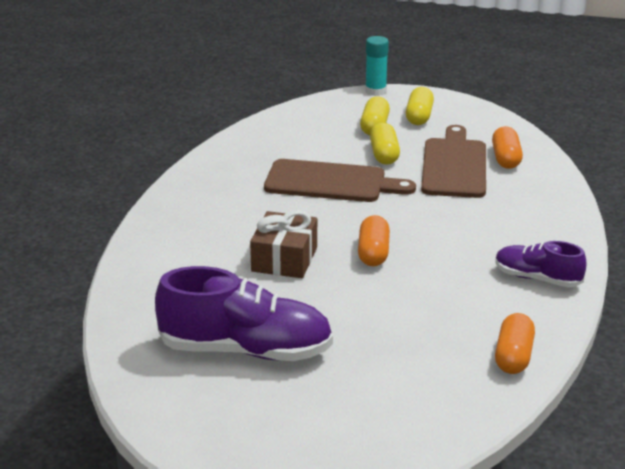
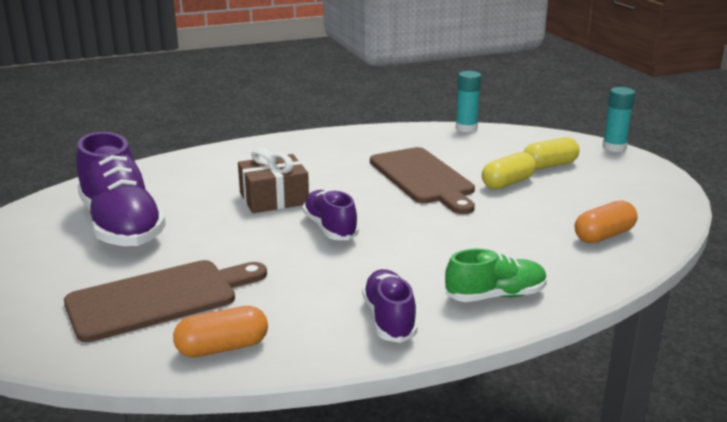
camera: 55 degrees right, 5 degrees down
(256, 126) = (466, 128): none -> turquoise glue stick
(373, 253) = (330, 228): orange capsule -> purple shoe
(419, 117) = (605, 176): yellow capsule -> none
(454, 165) = (543, 216): brown cutting board -> brown cutting board (159, 298)
(545, 229) = (495, 296): none -> green shoe

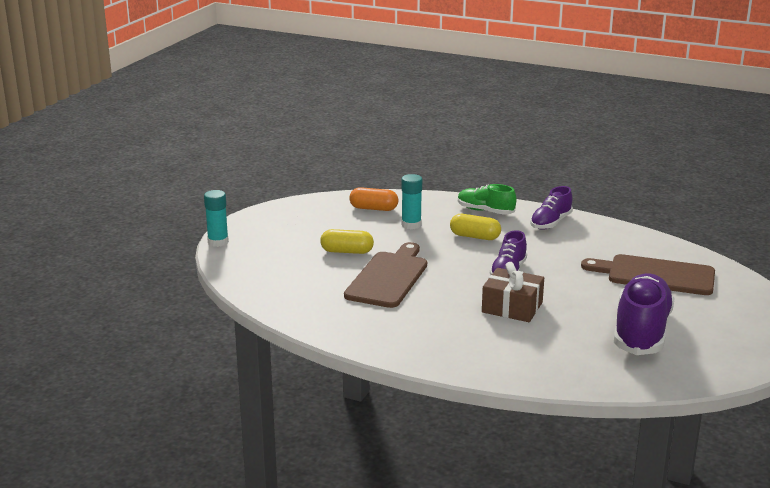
camera: 135 degrees left, 0 degrees up
(222, 348) = (643, 243): orange capsule -> none
(466, 128) = (260, 302): turquoise glue stick -> turquoise glue stick (411, 225)
(549, 165) = (292, 250): yellow capsule -> yellow capsule (475, 237)

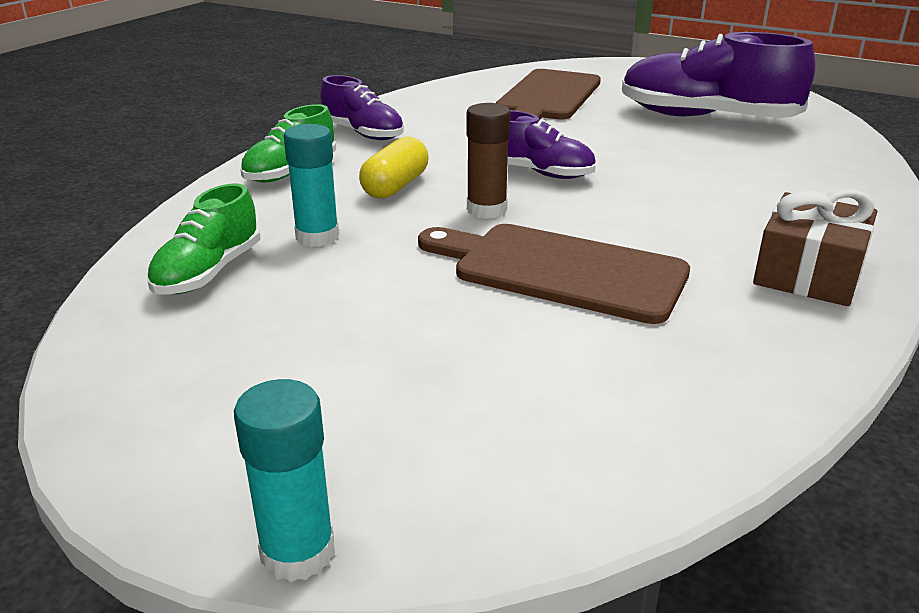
camera: 85 degrees left, 5 degrees up
(347, 251) = (428, 313): yellow capsule -> none
(373, 208) = (208, 272): orange capsule -> green shoe
(452, 260) = (486, 210): none -> brown glue stick
(512, 307) = (659, 179): brown gift -> brown gift (808, 273)

